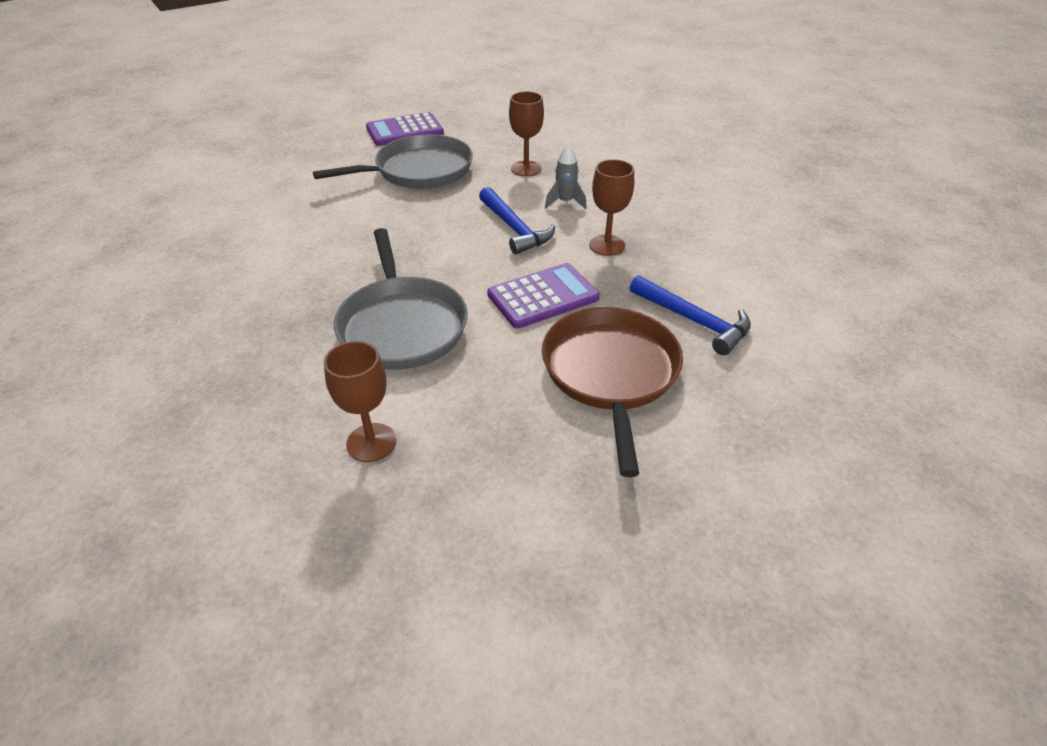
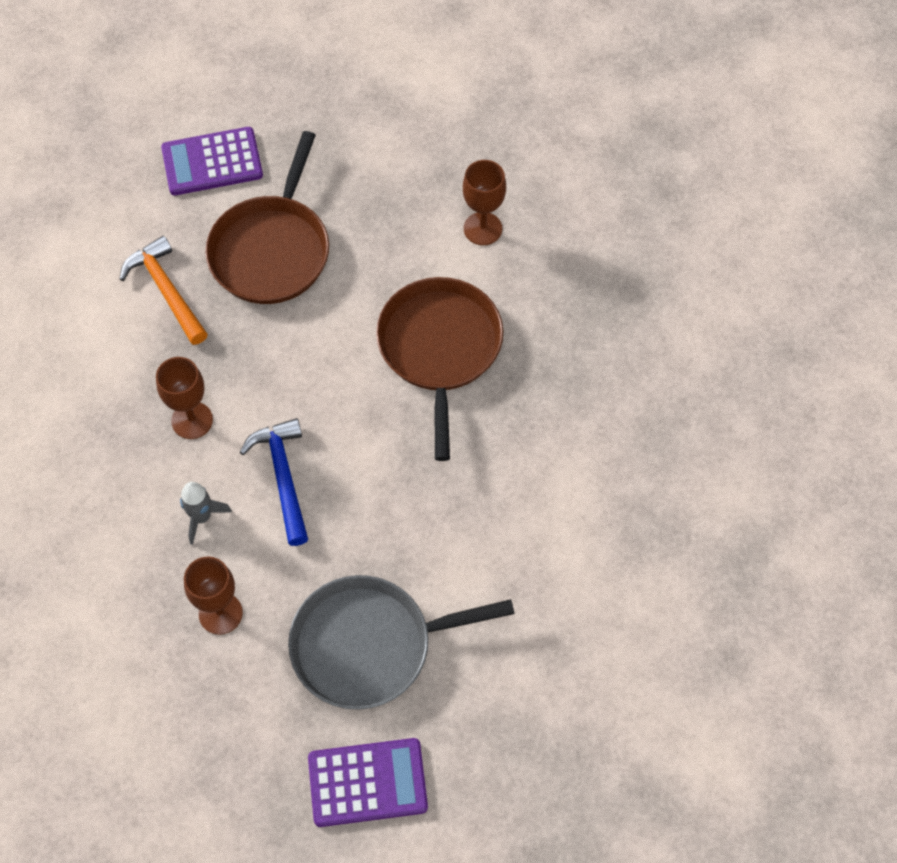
camera: 165 degrees left, 20 degrees up
(402, 325) = (439, 348): grey pan -> brown pan
(543, 296) = (293, 356): purple calculator -> purple calculator (212, 162)
(693, 320) = (166, 291): blue hammer -> orange hammer

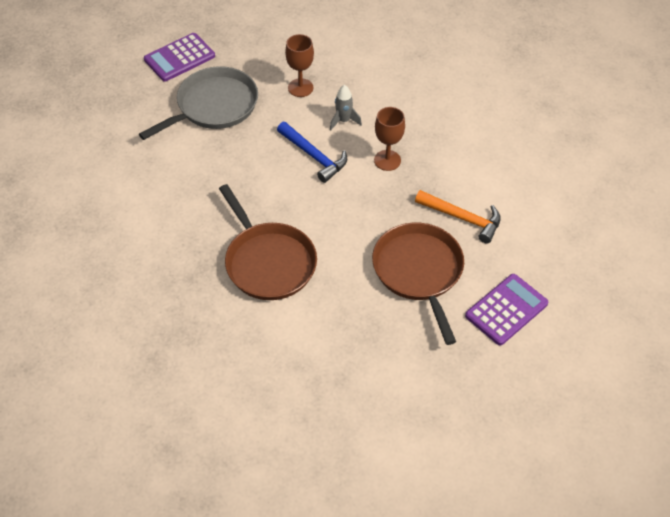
camera: 150 degrees right, 10 degrees down
(482, 229) = (288, 353): brown goblet -> none

